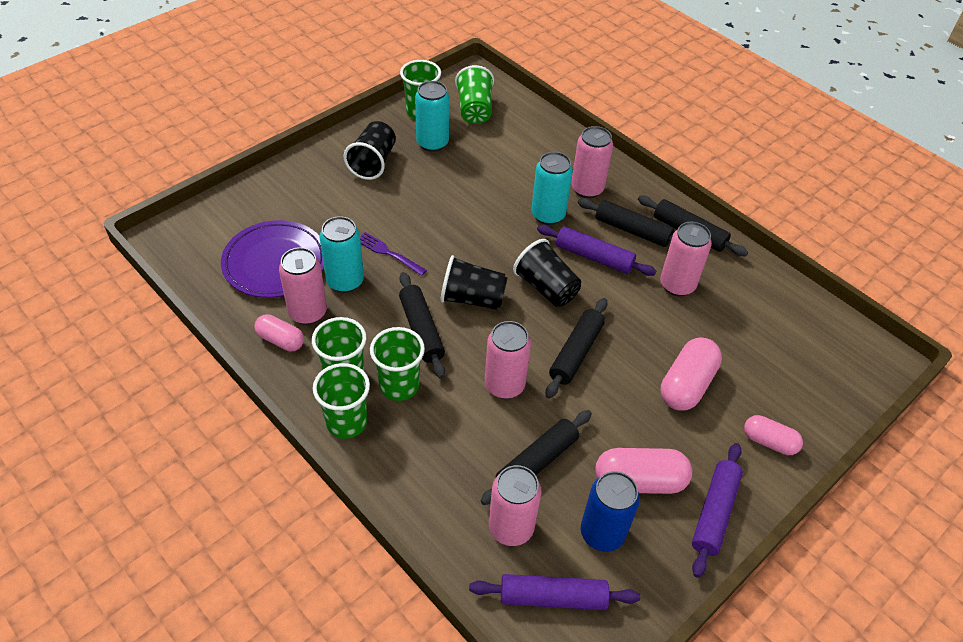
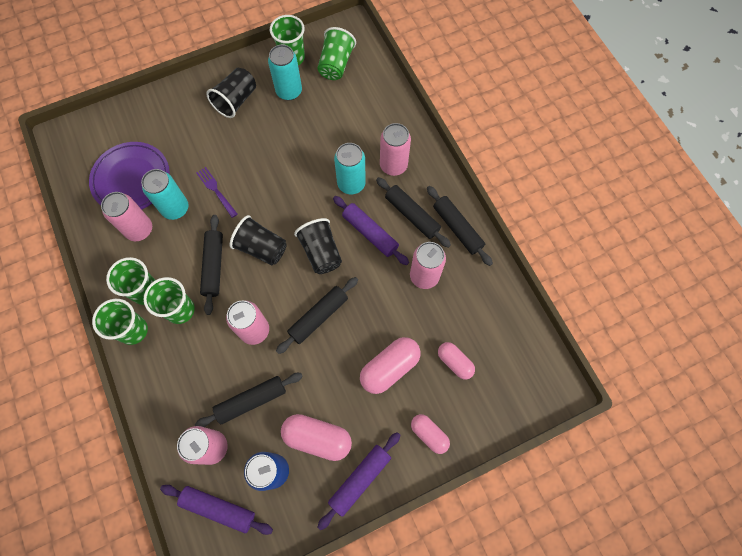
camera: 20 degrees right, 20 degrees up
(281, 340) = (113, 249): pink capsule -> pink capsule (454, 362)

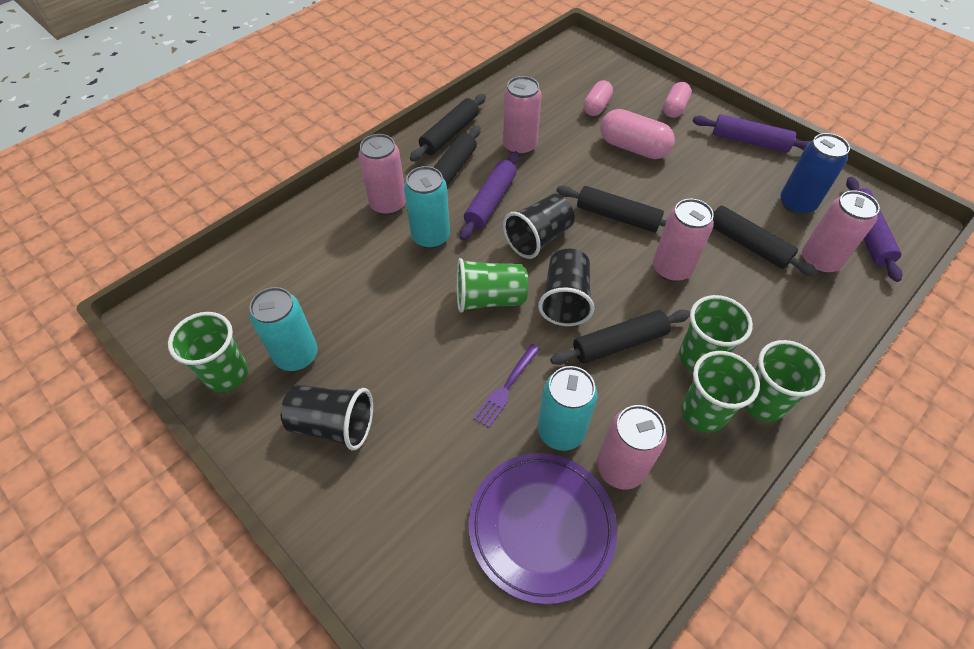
camera: 110 degrees left, 15 degrees down
(317, 438) = (739, 180): pink capsule -> none
(336, 64) = (231, 311): green cup -> green cup (489, 299)

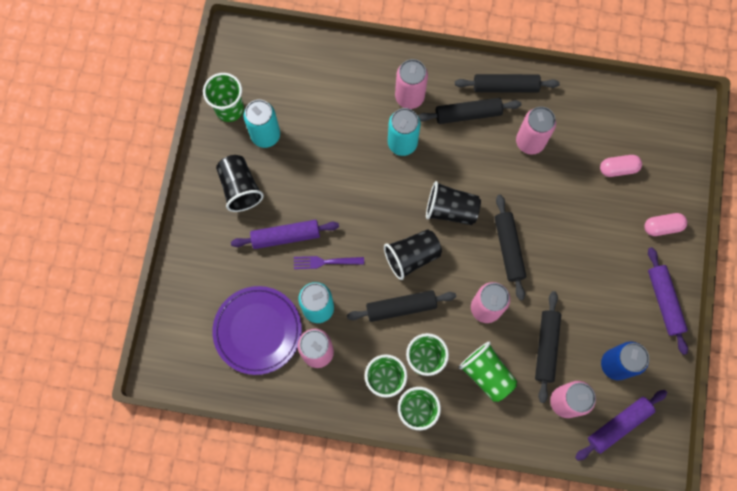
camera: 55 degrees right, 20 degrees up
(489, 299) = (380, 212): green cup -> green cup (486, 374)
(490, 201) = (461, 158): purple rolling pin -> purple rolling pin (285, 236)
(619, 343) = (401, 307): black rolling pin -> black rolling pin turned 45 degrees counterclockwise
(633, 148) = (590, 221): pink capsule -> none

